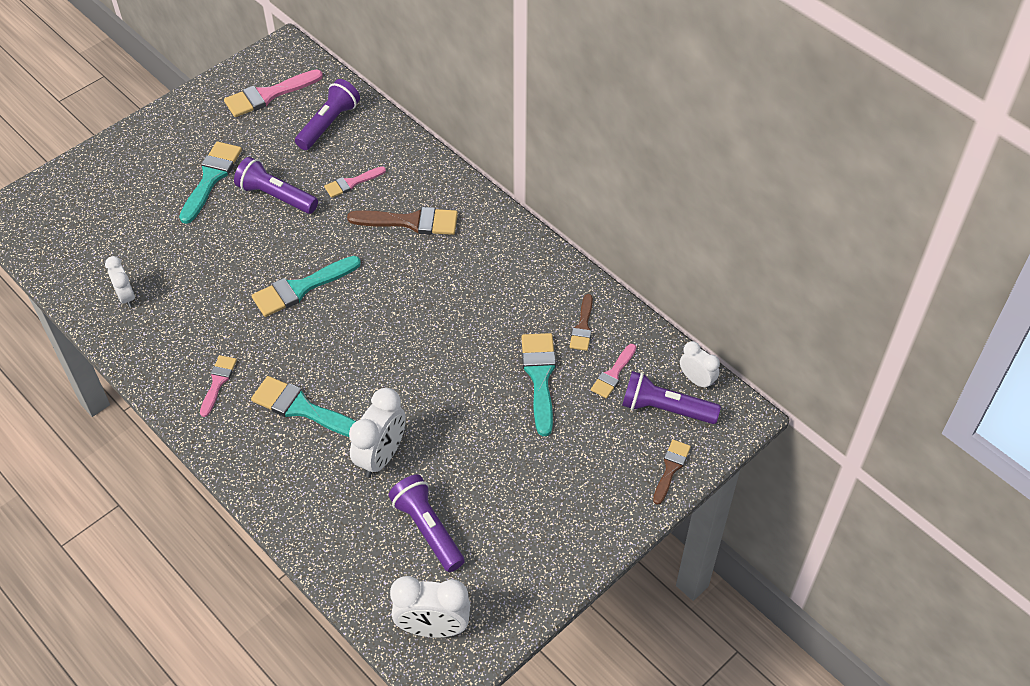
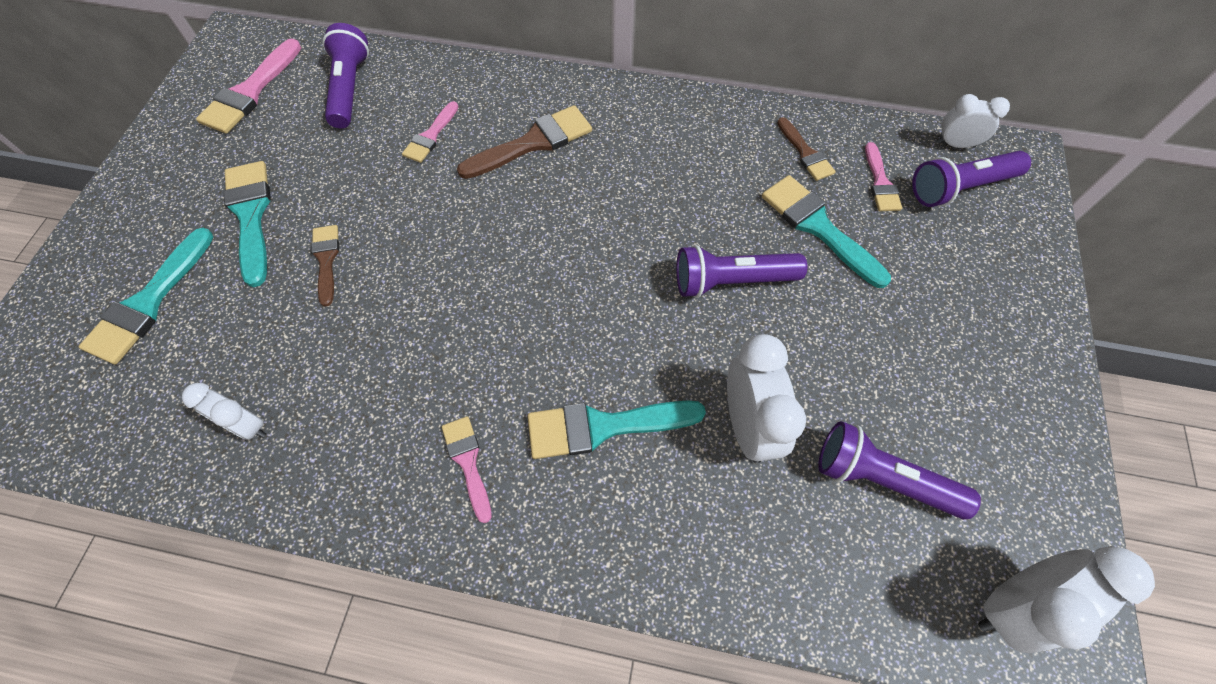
camera: 35 degrees left, 10 degrees up
(276, 196) = (352, 194): purple flashlight -> purple flashlight (732, 281)
(301, 288) = (473, 282): turquoise brush -> turquoise brush (148, 302)
(671, 468) = (1028, 243): brown brush -> brown brush (326, 260)

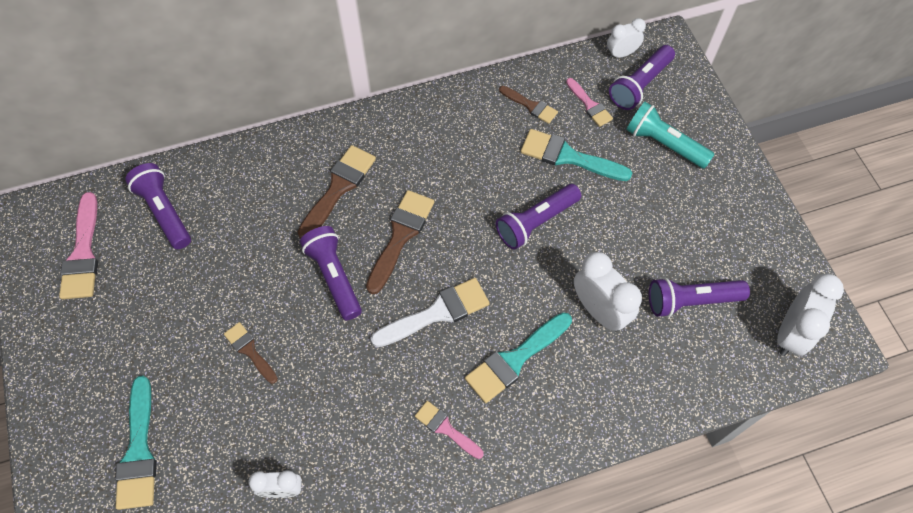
camera: 30 degrees left, 0 degrees up
(251, 215) = (165, 348): turquoise brush -> none
(430, 136) = (258, 219): pink brush -> none
(465, 229) = (334, 277): none -> purple flashlight
(548, 323) = (437, 313): none -> white brush
(565, 221) = (401, 236): none -> brown brush
(954, 268) = (664, 144): none -> turquoise flashlight

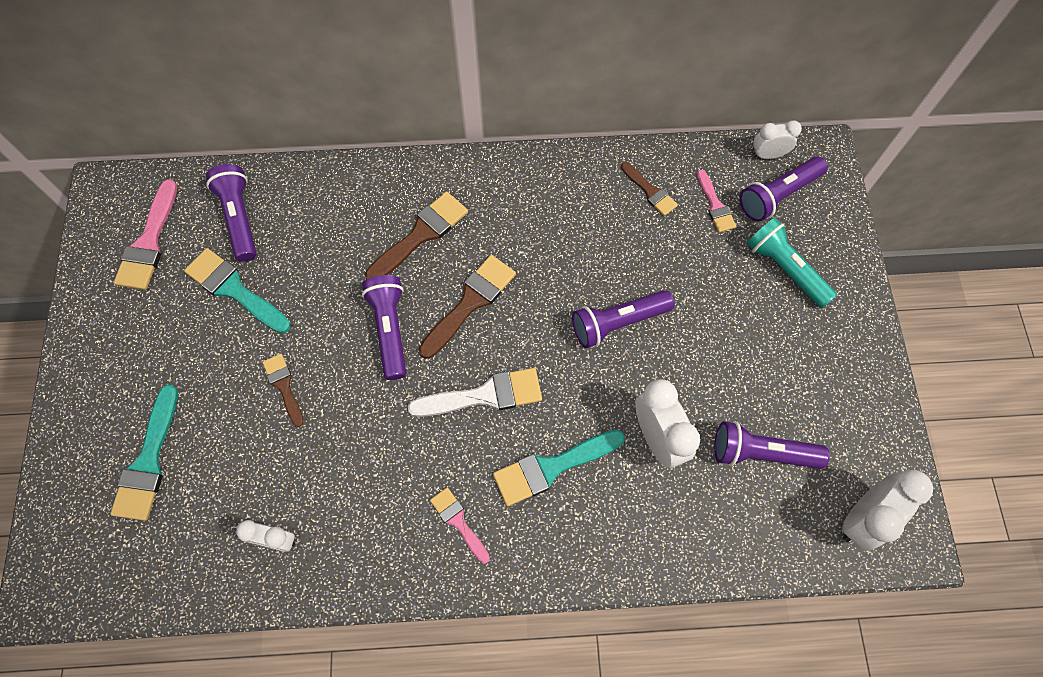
camera: 15 degrees right, 5 degrees up
(568, 156) = (674, 258): turquoise brush -> turquoise brush (234, 289)

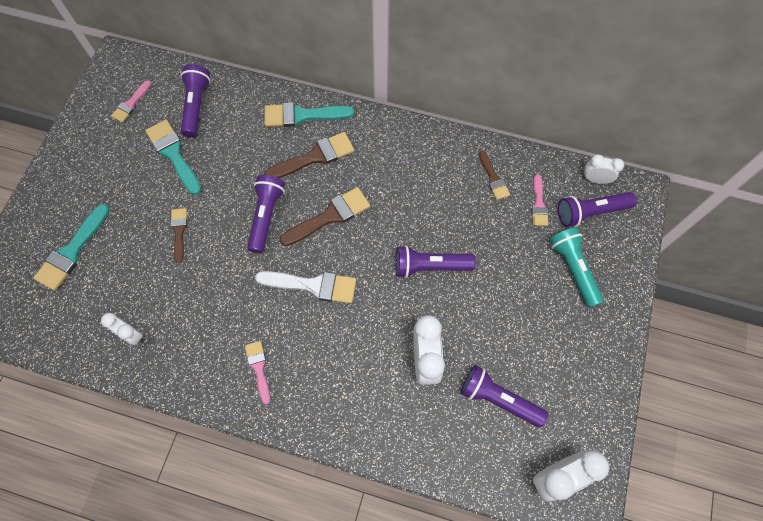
camera: 20 degrees right, 0 degrees up
(149, 243) = (131, 104): pink brush -> pink brush, size x0.60
(551, 467) = (339, 353): turquoise brush -> turquoise brush (302, 115)

